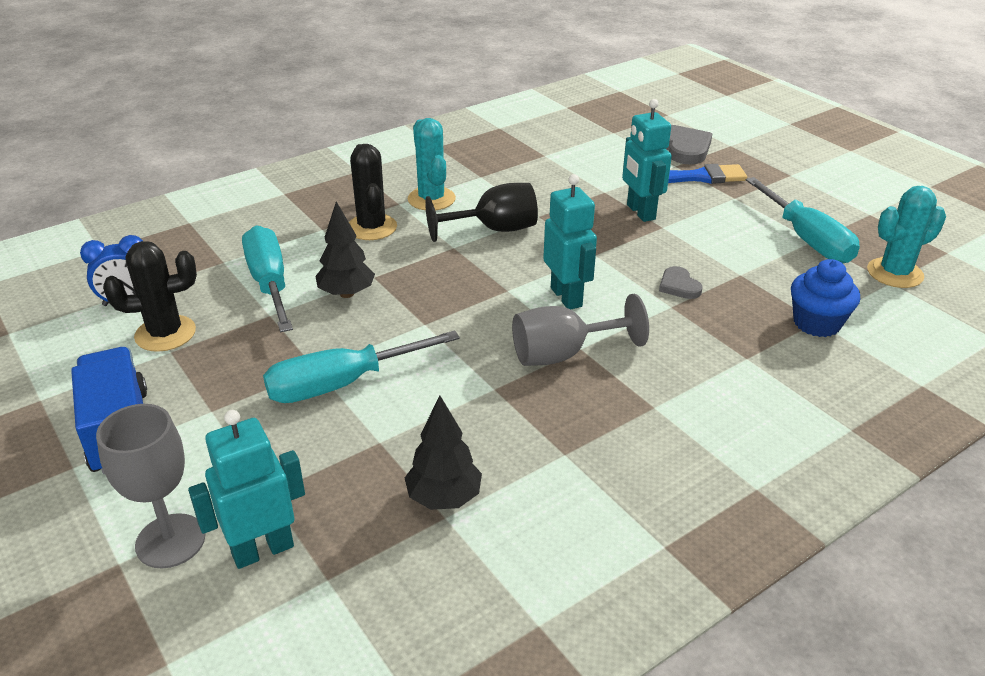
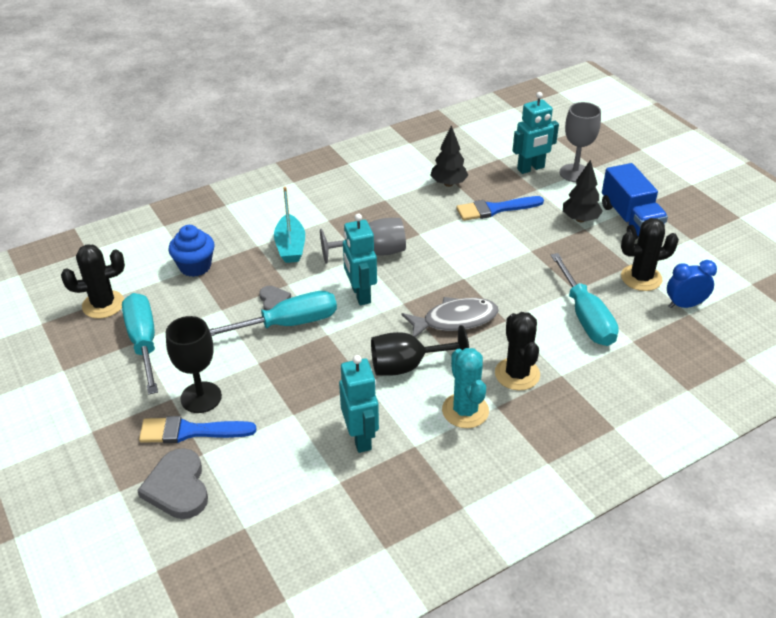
camera: 175 degrees left, 5 degrees up
(342, 384) = (511, 240): turquoise screwdriver -> turquoise screwdriver (288, 324)
(347, 293) = (523, 305): black tree -> black tree (580, 219)
(359, 441) = (495, 209): none -> blue brush
(438, 274) = (455, 320): none -> grey fish
(640, 212) = (270, 382): turquoise robot -> turquoise robot (361, 438)
(694, 358) = (290, 246): none -> turquoise boat
(704, 199) = (201, 397): none -> black goblet
(895, 273) = (103, 304): turquoise cactus -> black cactus

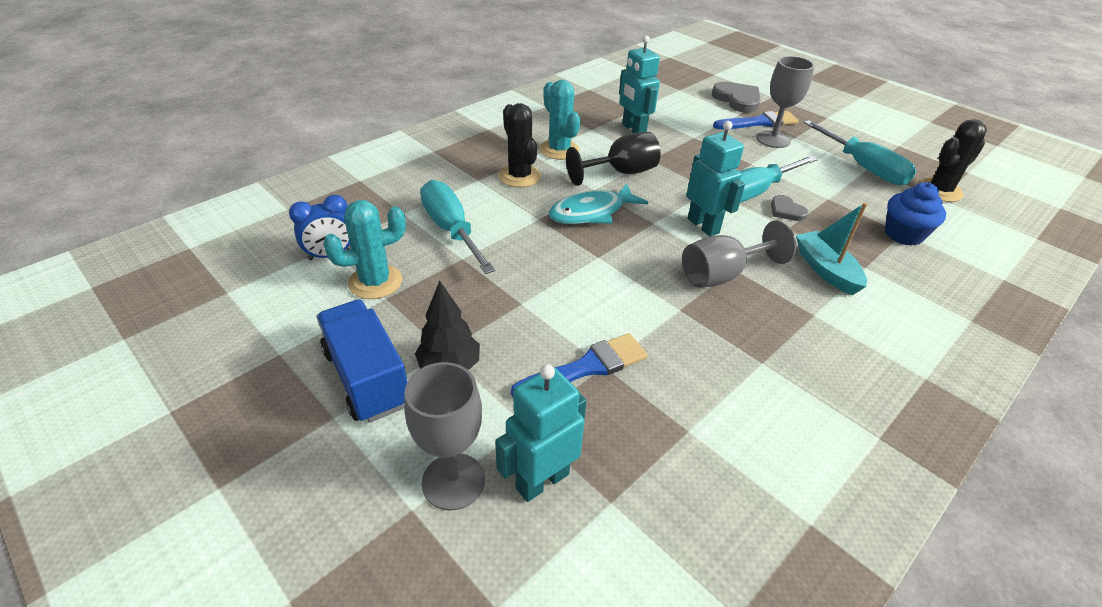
camera: 165 degrees right, 0 degrees up
(201, 397) = (773, 139): black goblet -> grey goblet
(448, 184) = (680, 413): black tree -> none
(455, 320) = (591, 212): grey fish -> turquoise fish
(641, 278) = (375, 282): black cactus -> turquoise cactus

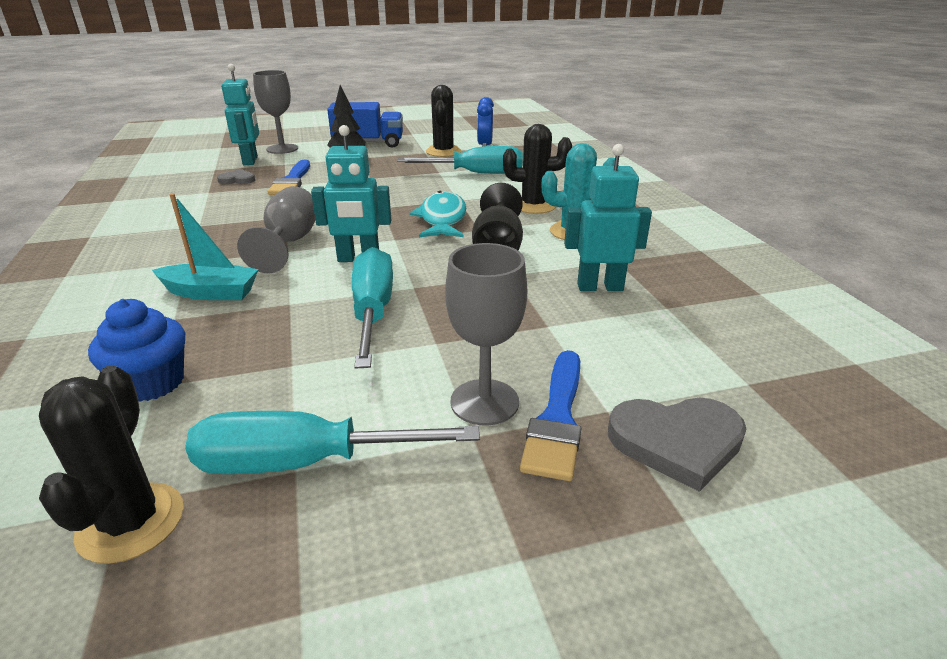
camera: 120 degrees right, 10 degrees down
(375, 282) = (443, 152): turquoise cactus -> black cactus
(786, 211) = (314, 317): grey heart -> grey heart (237, 180)

